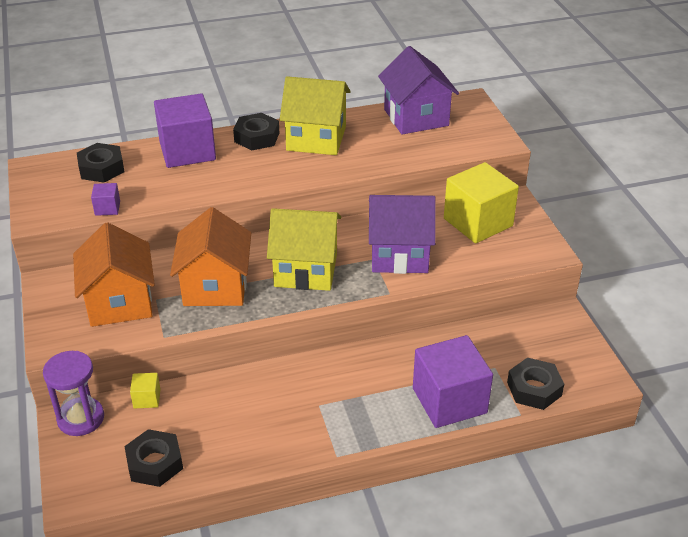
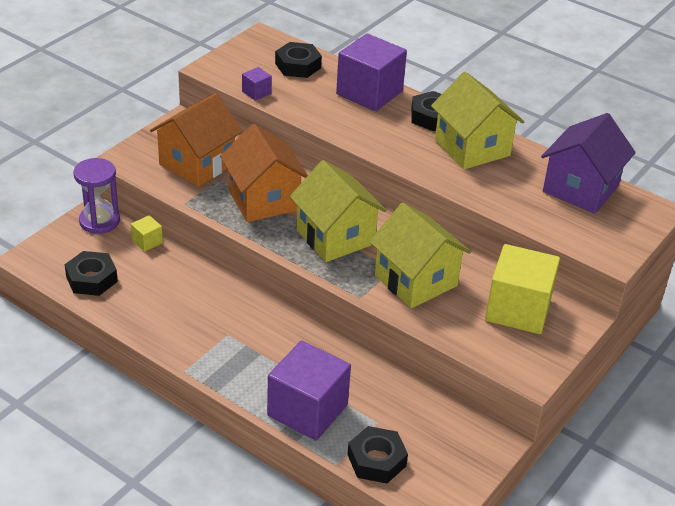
camera: 50 degrees right, 0 degrees up
(215, 286) = (263, 200): orange house -> orange house turned 75 degrees counterclockwise
(399, 254) = (416, 280): purple house -> yellow house

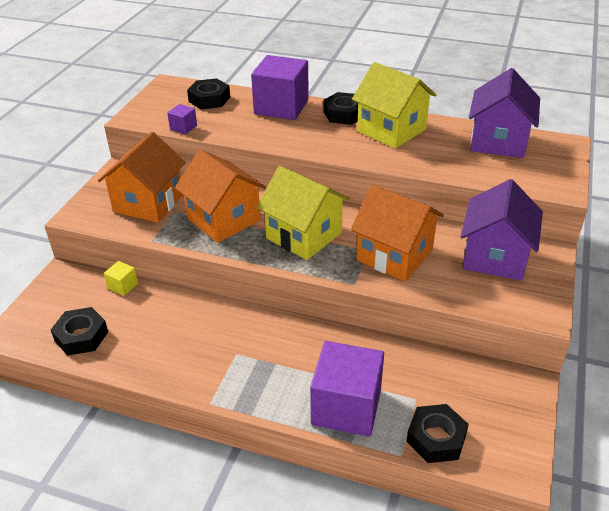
camera: 15 degrees left, 0 degrees up
(99, 221) = (69, 279): purple hourglass -> none
(416, 280) = (394, 255): yellow house -> orange house
(518, 309) = (495, 257): yellow cube -> purple house

